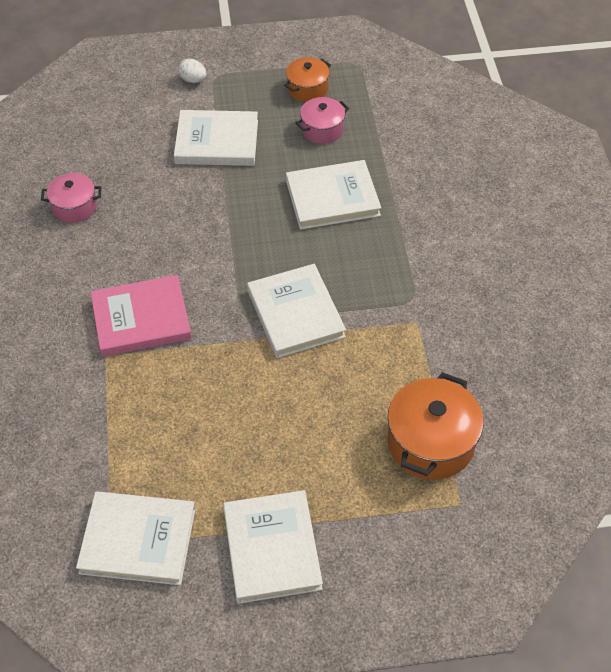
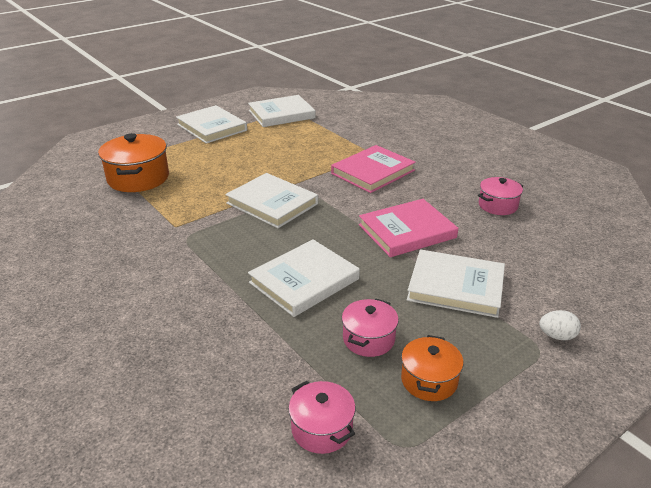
camera: 150 degrees right, 20 degrees down
(196, 213) = (407, 231): none -> pink book
(217, 142) = (456, 286): white book -> white book turned 45 degrees clockwise
(395, 90) = (322, 429): none -> pink pot

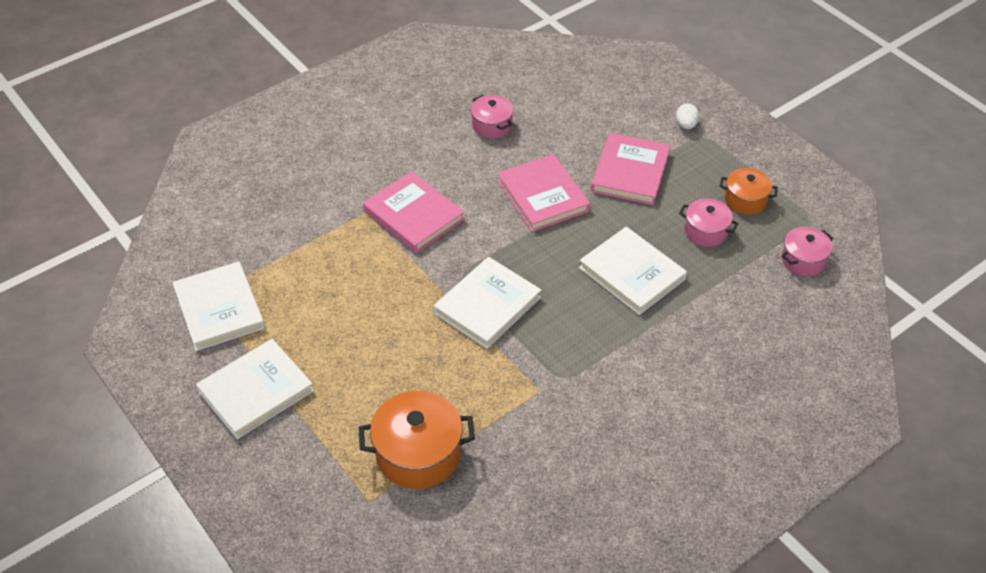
camera: 90 degrees left, 15 degrees up
(456, 286) = (630, 172): white book -> pink book

